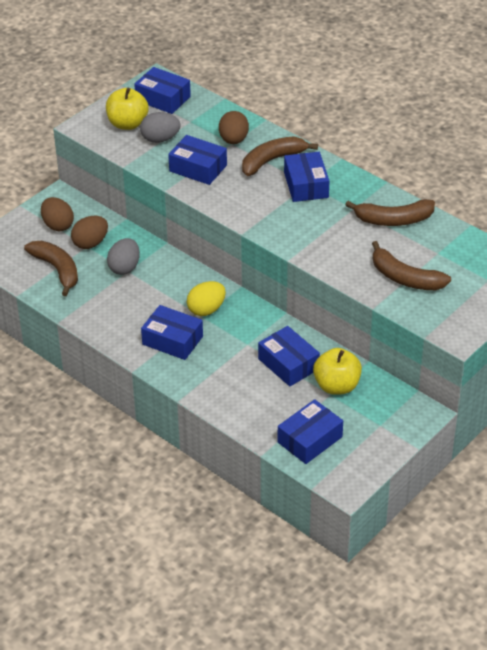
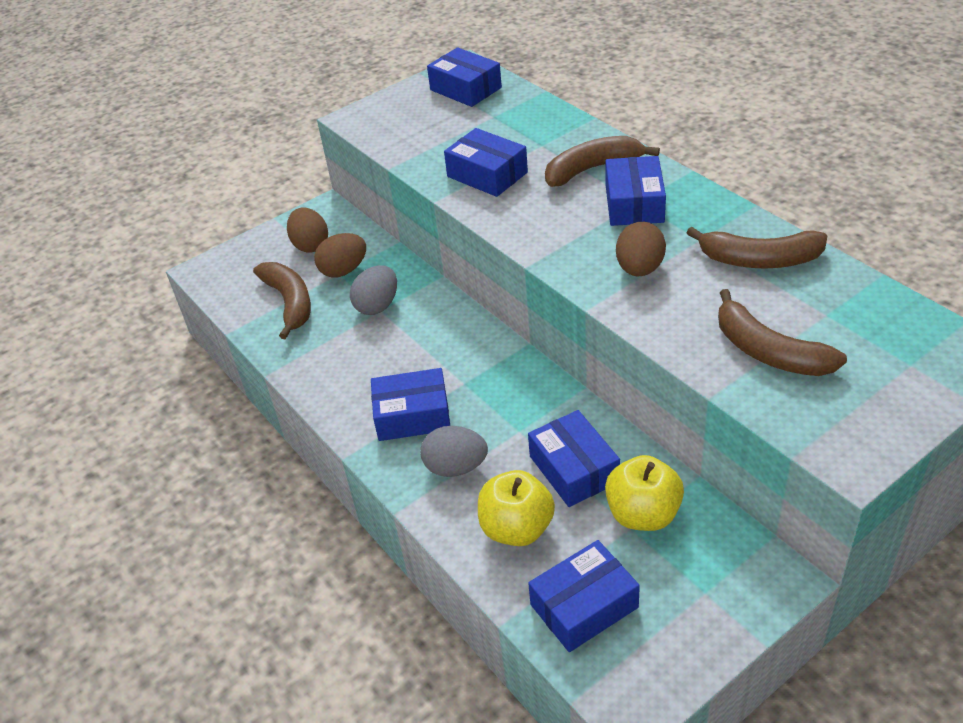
camera: 15 degrees right, 0 degrees up
(127, 124) = (411, 117): yellow apple -> yellow apple (516, 528)
(160, 139) = (447, 136): grey egg -> grey egg (455, 467)
(172, 340) = (412, 415): blue box -> blue box turned 45 degrees counterclockwise
(206, 310) = (472, 373): yellow egg -> none
(233, 140) = (545, 141): brown egg -> brown egg (639, 269)

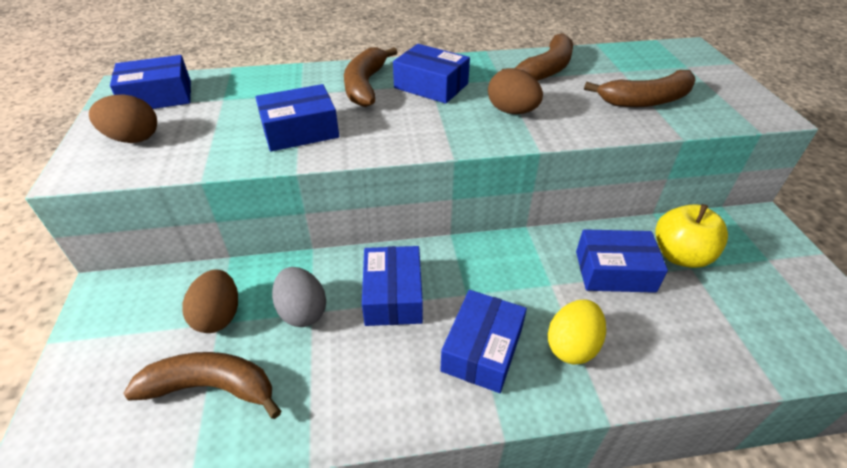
camera: 65 degrees left, 0 degrees up
(310, 245) = (142, 327): brown egg -> brown egg (133, 139)
(455, 467) = (572, 346): grey egg -> yellow egg
(516, 528) = (668, 335): yellow apple -> none
(584, 606) = (770, 330): blue box -> blue box (393, 295)

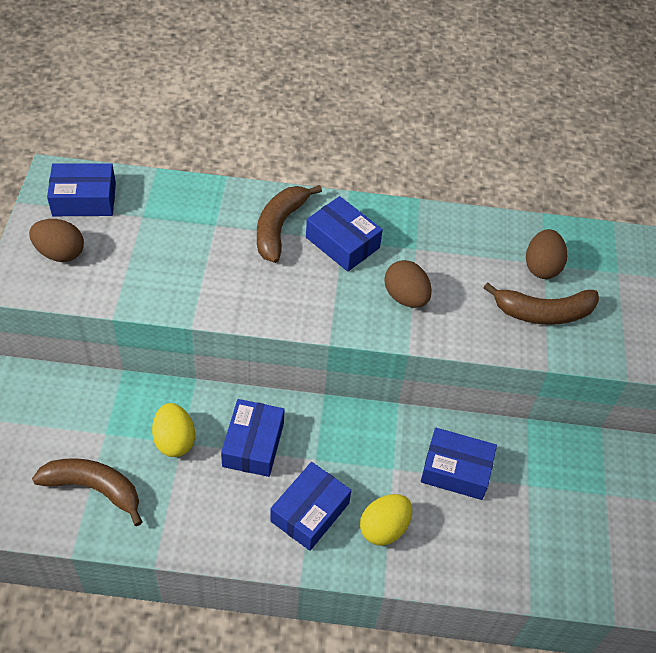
camera: 10 degrees right, 10 degrees up
(219, 316) = (106, 427): brown egg -> brown egg (541, 267)
(300, 131) = (204, 277): blue box -> none
(302, 311) = (174, 440): grey egg -> yellow egg
(546, 69) = (468, 244): brown banana -> none
(680, 255) = (525, 470): yellow apple -> none

